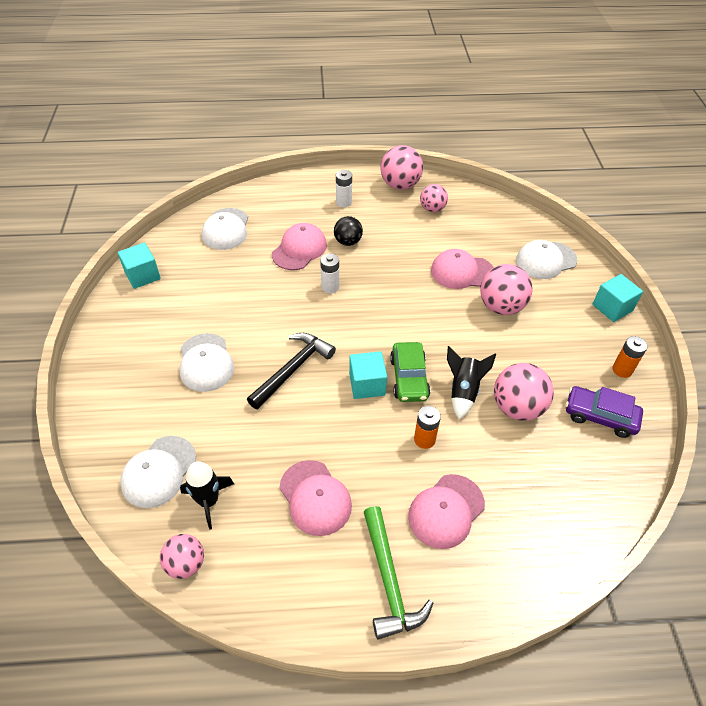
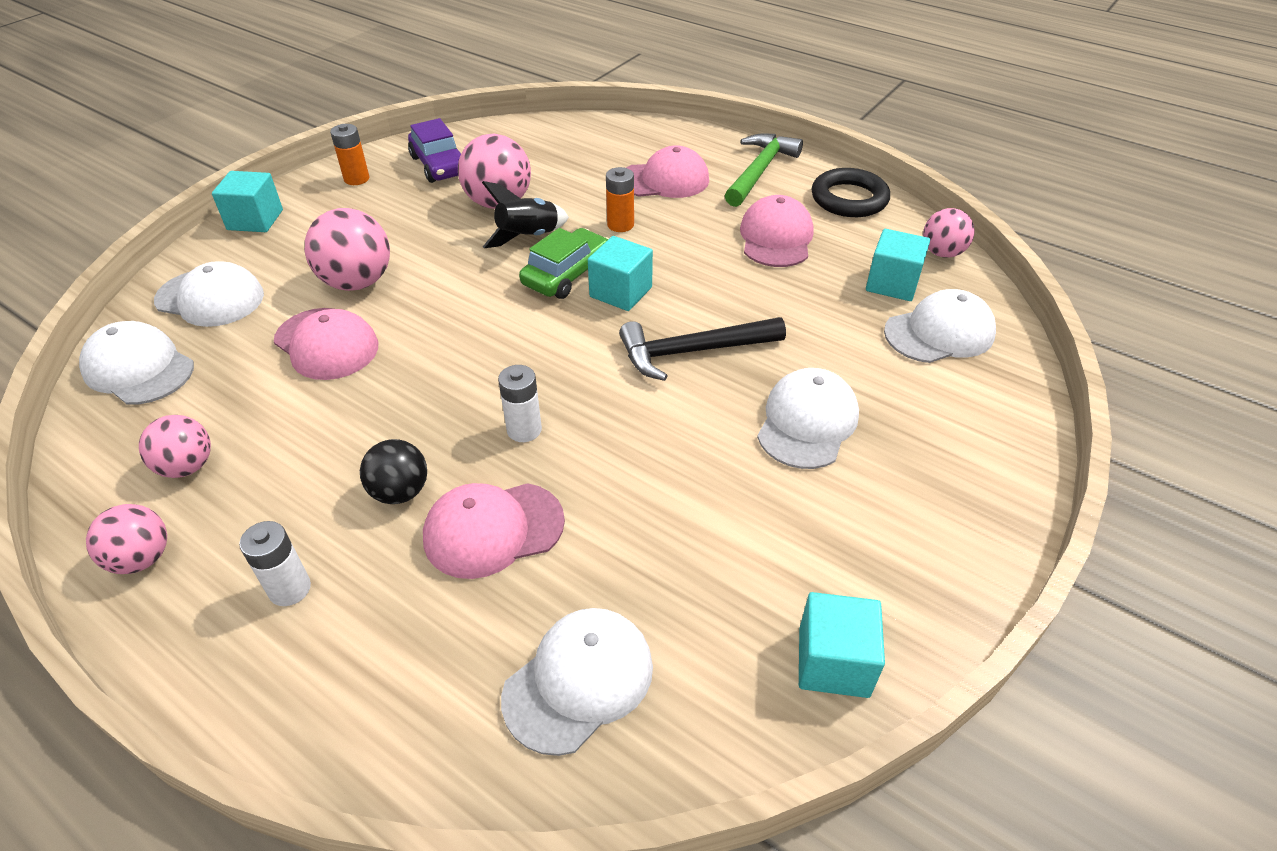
camera: 140 degrees left, 5 degrees down
(208, 501) = (892, 283): black rocket -> turquoise cube
(292, 591) = (849, 199): none -> black ring
(400, 185) = (142, 558): pink ball -> pink ball, size x0.63
(512, 222) = (139, 368): none -> white cap

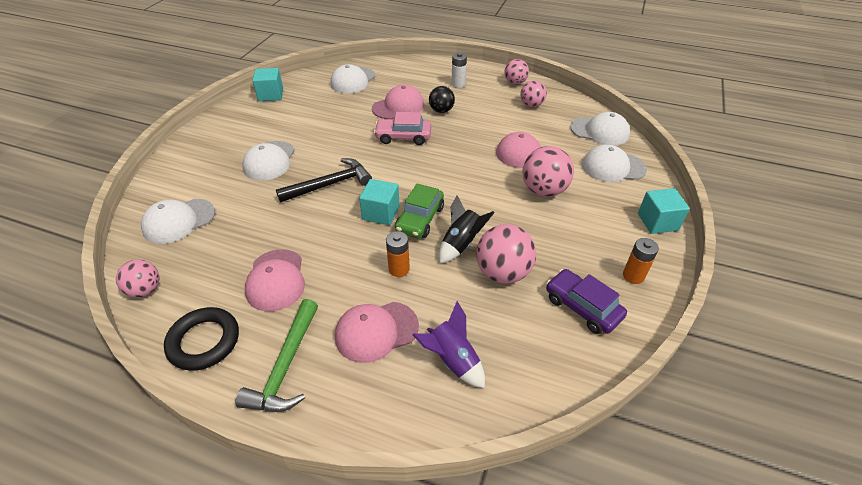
camera: 165 degrees right, 0 degrees up
(524, 430) = (403, 137): white battery -> pink car
(597, 152) = (452, 360): none -> purple rocket
(892, 283) = (196, 253): turquoise cube -> none

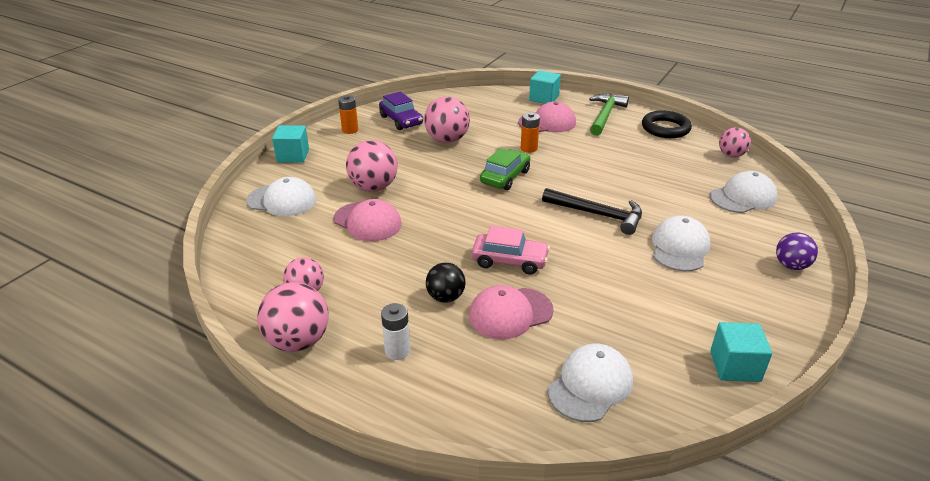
camera: 170 degrees left, 10 degrees down
(189, 155) = (791, 266): none -> purple ball
(276, 280) = (628, 151): pink cap -> none
(330, 184) = (598, 214): black hammer -> black hammer turned 135 degrees counterclockwise
(381, 213) = (542, 185): turquoise cube -> turquoise cube (544, 98)
(452, 360) = (499, 109): purple rocket -> none
(461, 244) = (473, 158): black rocket -> none
(515, 82) = (298, 341): pink ball -> pink ball, size x1.59
(599, 131) = (252, 241): white cap -> none

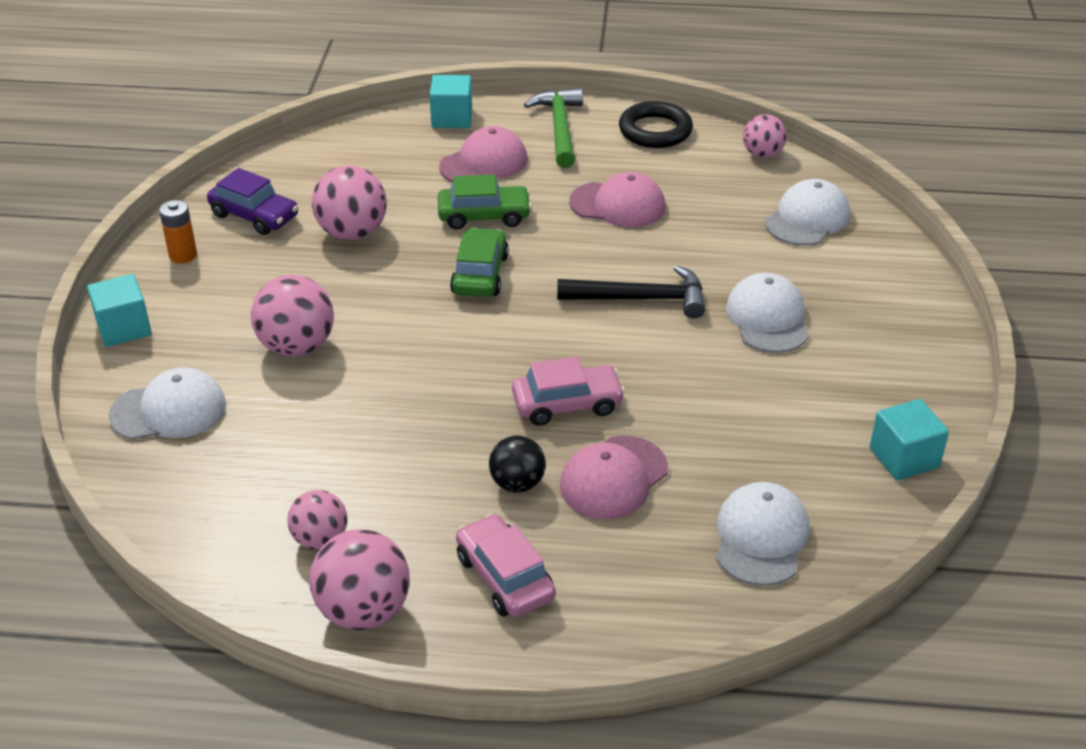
camera: 25 degrees left, 5 degrees up
(367, 222) = (329, 405): pink cap -> pink cap (618, 205)
(397, 351) = (505, 577): white battery -> pink car
(529, 148) = (484, 216): orange battery -> green car
(791, 266) = (906, 304): purple ball -> none

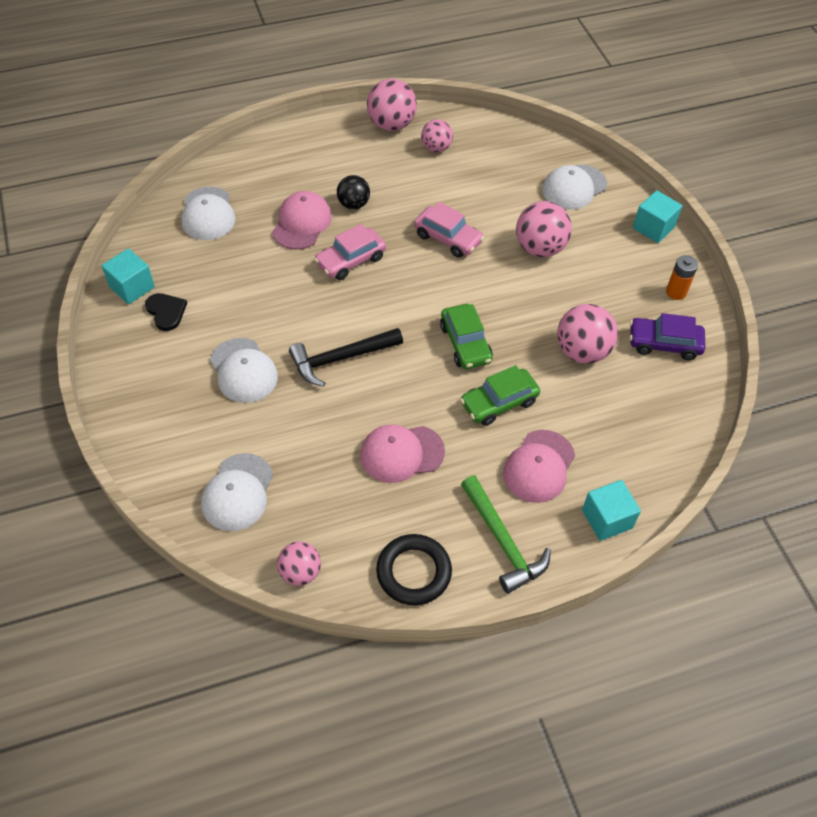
camera: 155 degrees right, 15 degrees up
(505, 577) = (333, 157): pink car -> pink car (448, 238)
(857, 411) = (166, 312): none -> black heart

